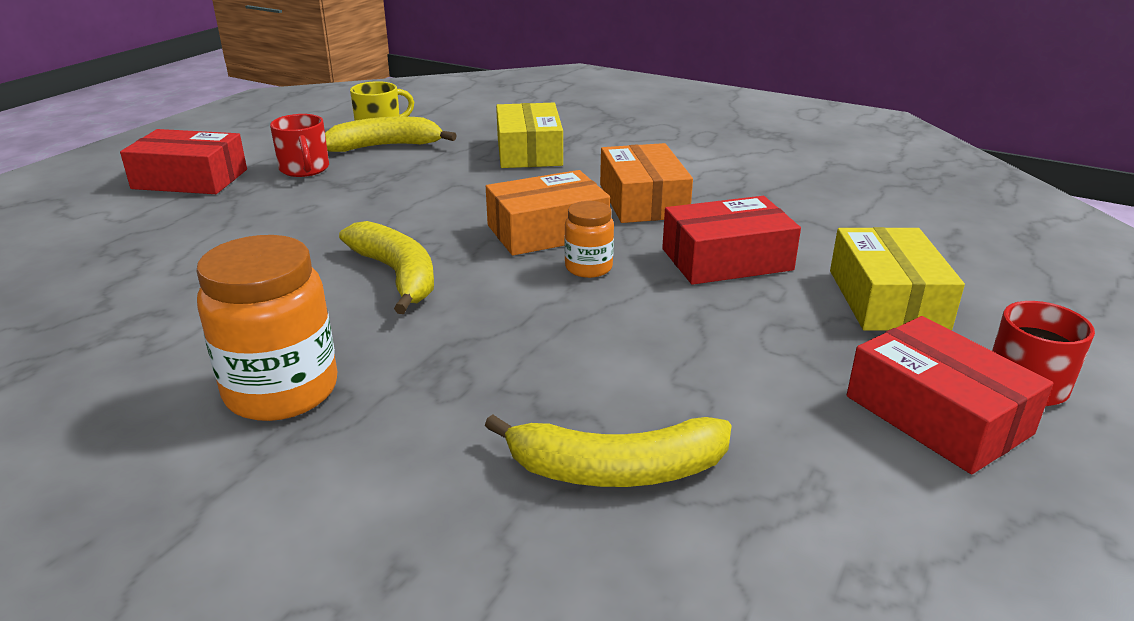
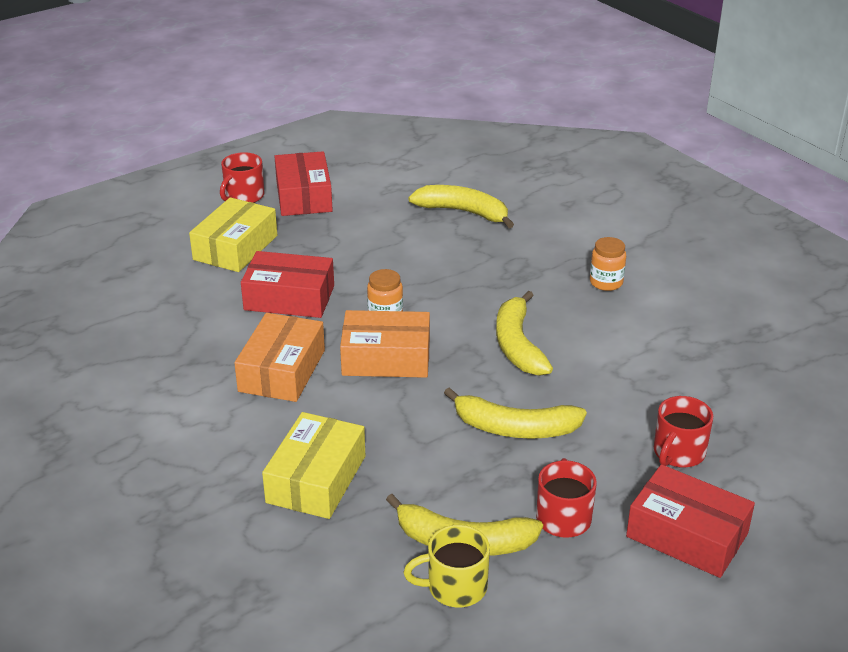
camera: 155 degrees left, 5 degrees up
(188, 223) = (678, 453): none -> red mug
(281, 391) = (606, 282): orange jar -> orange jar, size x0.54
(369, 208) = (515, 428): none -> yellow banana

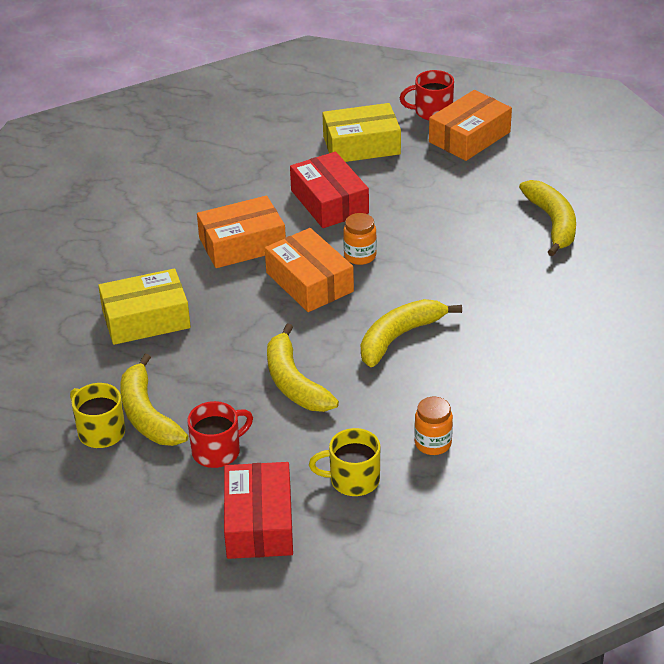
camera: 55 degrees right, 5 degrees up
(304, 196) = (469, 137): red box -> orange box
(606, 282) = (544, 345): orange jar -> orange jar (433, 443)
(678, 453) = (353, 480): red mug -> yellow mug

